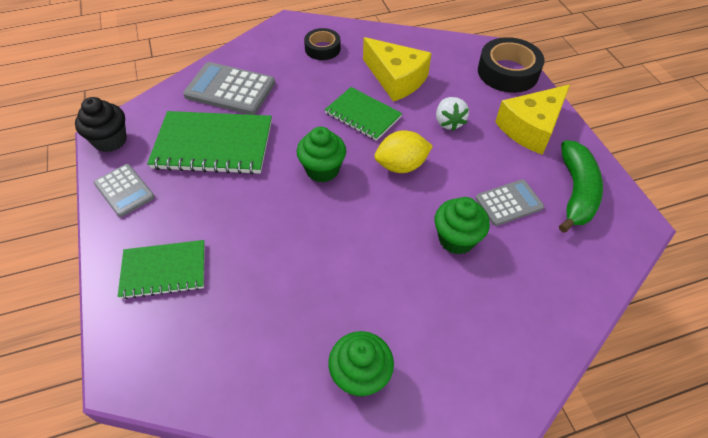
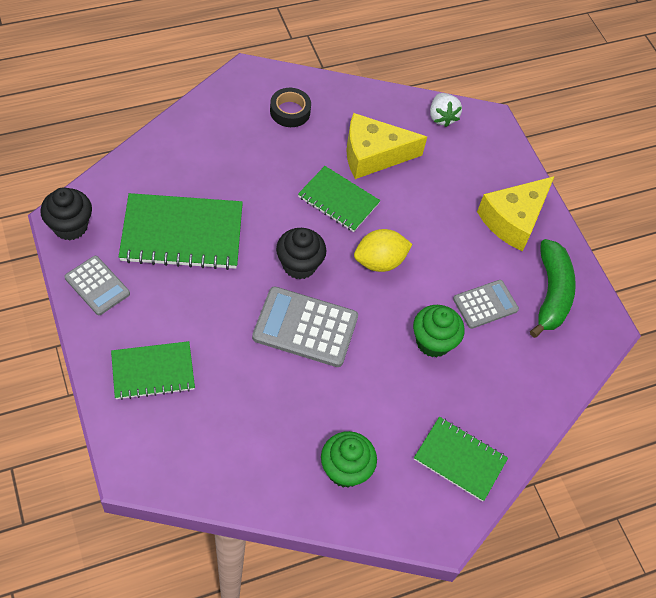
camera: 10 degrees left, 5 degrees up
(230, 89) = (191, 164): grey calculator -> grey calculator (305, 327)
(322, 170) = (299, 265): green cupcake -> black cupcake
(396, 79) = (373, 155): yellow cheese -> yellow cheese turned 135 degrees clockwise
(448, 122) = (428, 211): white strawberry -> white strawberry (441, 117)
(491, 364) = (460, 459): none -> green notebook
(507, 72) = (494, 149): black tape -> none

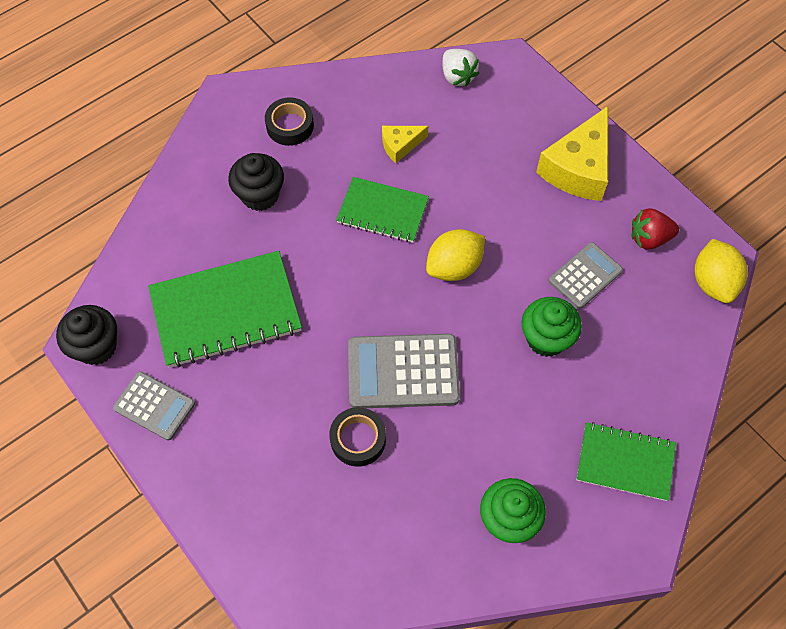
camera: 10 degrees left, 5 degrees up
(153, 371) = (256, 484): green notebook -> none
(248, 366) = (358, 439): none -> black tape
(299, 265) = (369, 302): black cupcake -> black cupcake (260, 195)
(373, 155) = (400, 145): yellow cheese -> yellow cheese, size x0.52
(551, 293) = (649, 238): green banana -> red strawberry
(591, 345) = (713, 282): none -> yellow lemon

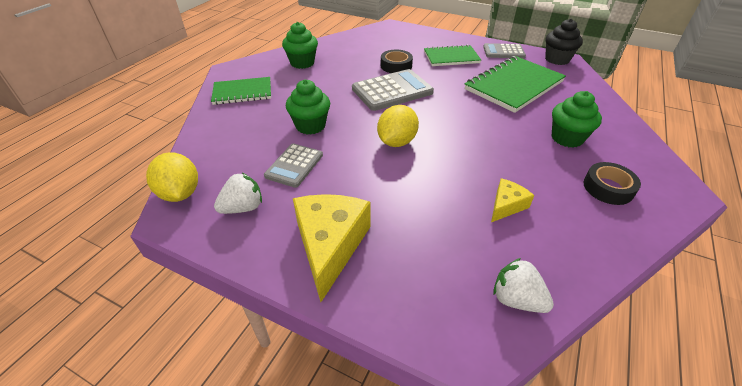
camera: 155 degrees right, 20 degrees down
(260, 195) = (567, 138): black cupcake -> green cupcake
(382, 211) = (474, 156): green notebook -> green notebook (451, 57)
(649, 238) = (243, 208): red strawberry -> white strawberry

